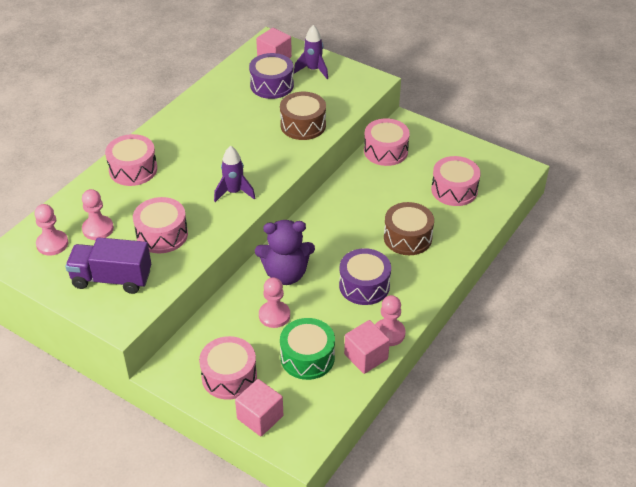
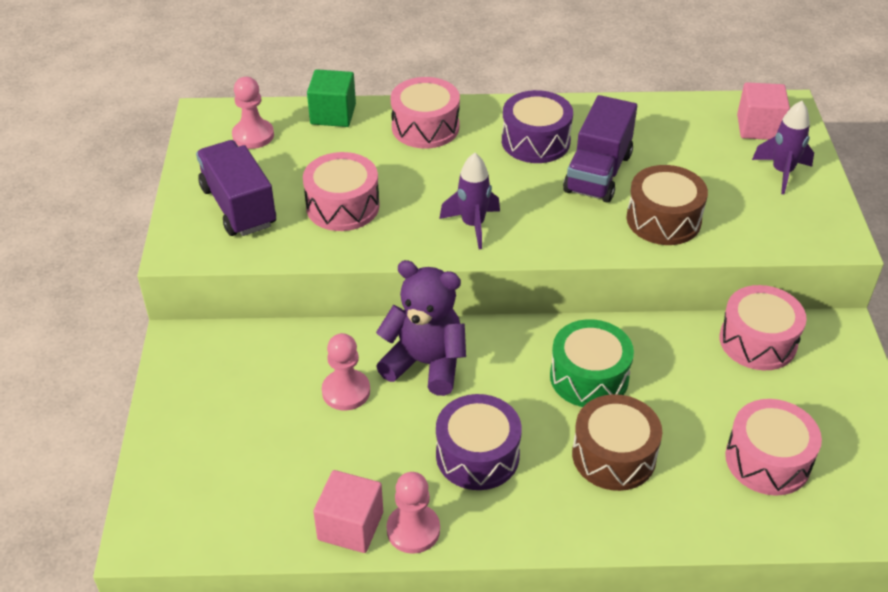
camera: 55 degrees right, 0 degrees up
(75, 201) = (333, 114): none -> green cube
(98, 229) = (306, 154): pink pawn -> none
(229, 376) = (214, 404): pink drum -> none
(245, 127) = (598, 173): none -> purple truck
(260, 417) = (170, 469): pink cube -> none
(272, 85) = (704, 153): purple drum -> purple drum (535, 141)
(286, 274) = (425, 364): purple teddy bear -> purple teddy bear turned 150 degrees clockwise
(307, 357) = (301, 463): green drum -> green drum (589, 377)

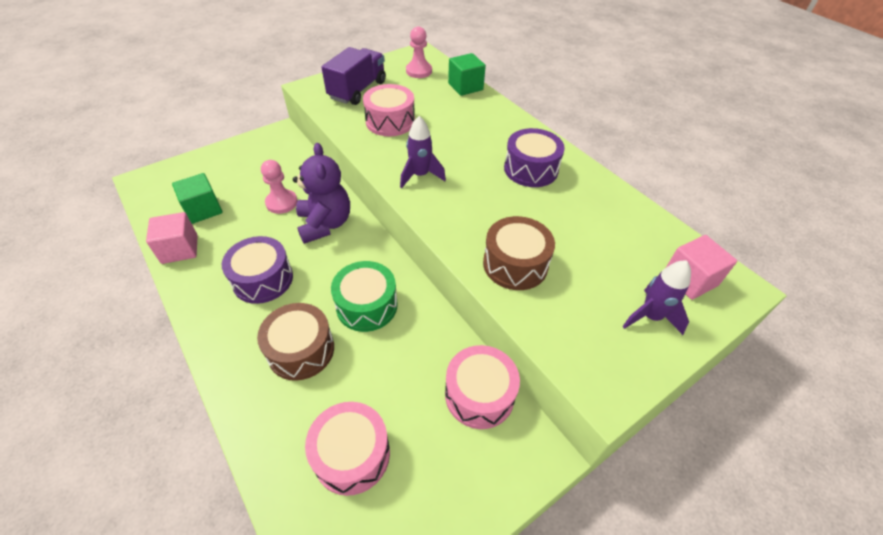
camera: 55 degrees right, 5 degrees up
(286, 479) = (203, 209): none -> green cube
(413, 530) = (188, 276): pink pawn -> none
(425, 127) = (492, 121): pink drum -> none
(598, 173) = (530, 210): purple truck -> none

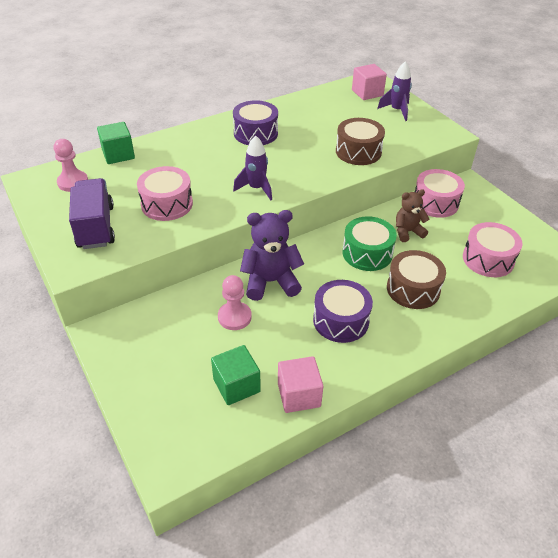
camera: 85 degrees left, 5 degrees down
(357, 90) = (96, 227): purple truck -> purple truck turned 45 degrees clockwise
(409, 352) = (407, 232): none -> brown teddy bear

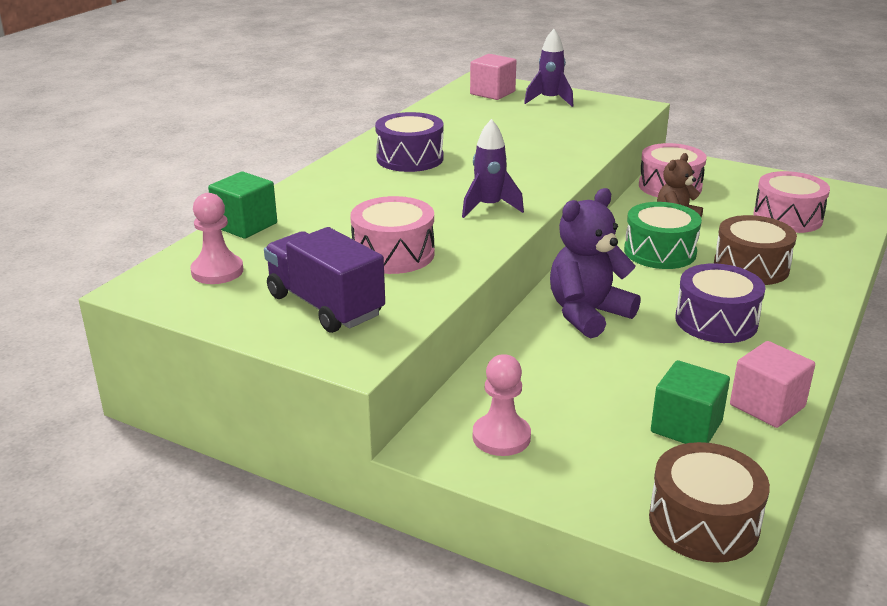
camera: 30 degrees left, 15 degrees down
(234, 317) = (591, 363): pink pawn -> pink pawn (501, 437)
(358, 152) = (560, 144): brown drum -> brown drum (703, 522)

